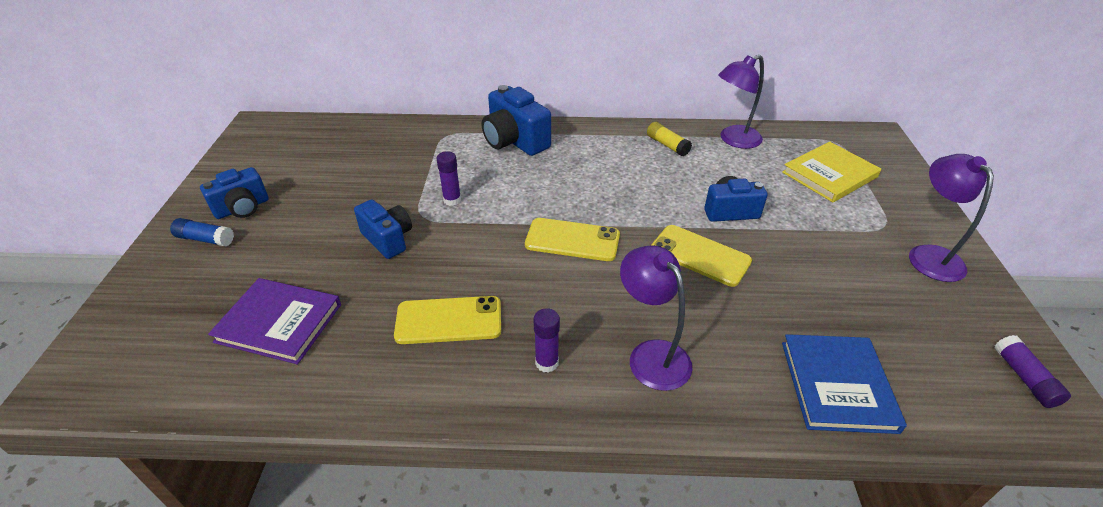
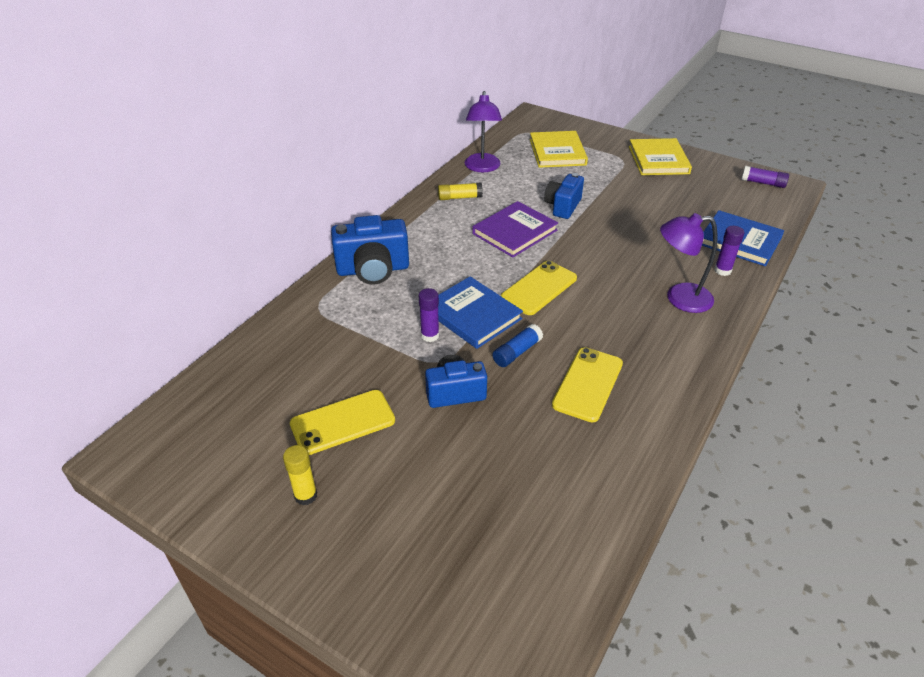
camera: 60 degrees left, 0 degrees up
(205, 239) = (339, 538): blue glue stick -> blue glue stick (517, 352)
(242, 208) = (305, 495): blue camera -> yellow glue stick
(279, 323) = (523, 495): purple book -> purple book (514, 232)
(498, 213) = (473, 315): none -> blue book
(547, 362) = (661, 347): purple glue stick -> purple glue stick (722, 270)
(700, 255) = (599, 239): yellow phone -> yellow phone (342, 422)
(929, 255) = (658, 160): purple lamp -> yellow book

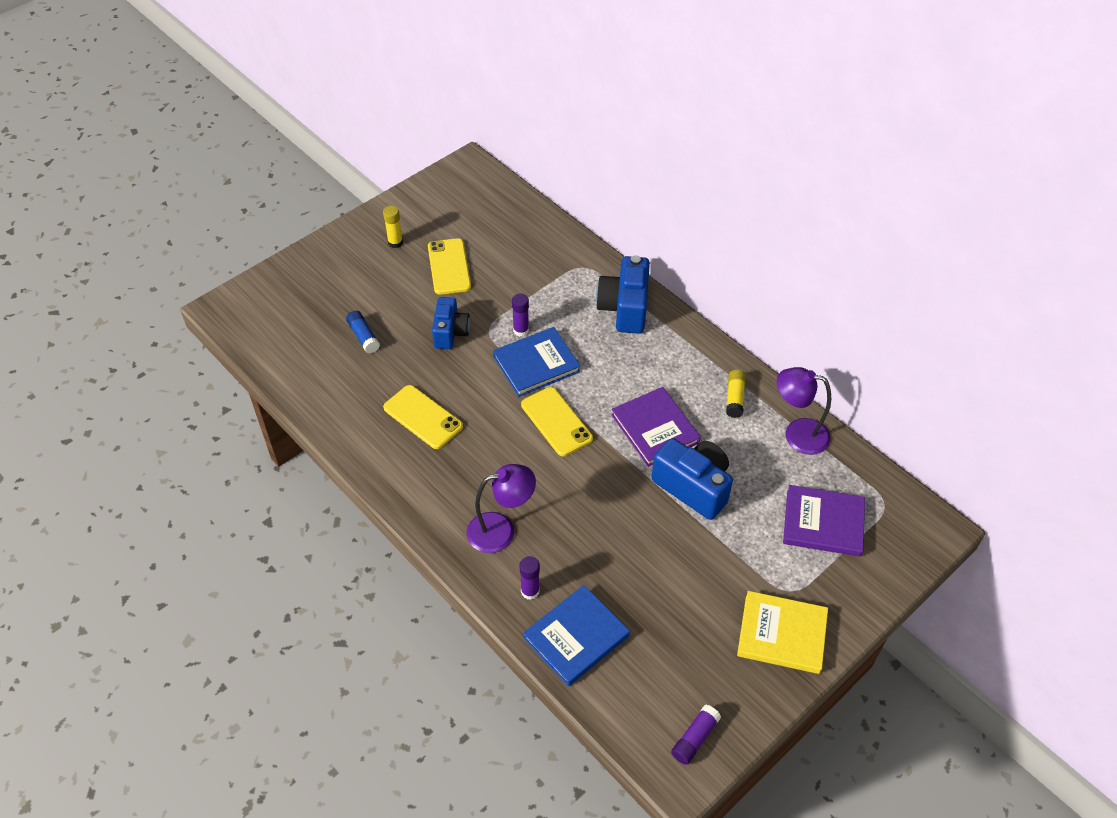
camera: 105 degrees right, 10 degrees up
(517, 352) = (478, 382): blue glue stick -> blue glue stick (363, 336)
(557, 152) = (823, 523): yellow book -> purple book
(563, 206) = (693, 487): blue camera -> blue camera, size x1.50
(679, 298) = (501, 530): purple lamp -> purple lamp turned 60 degrees clockwise

